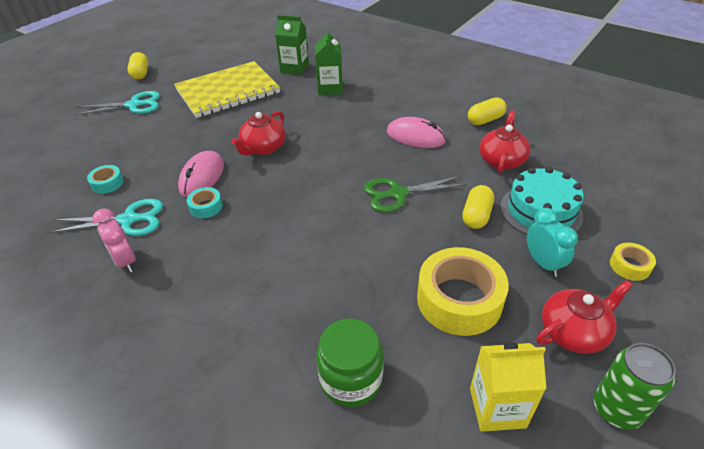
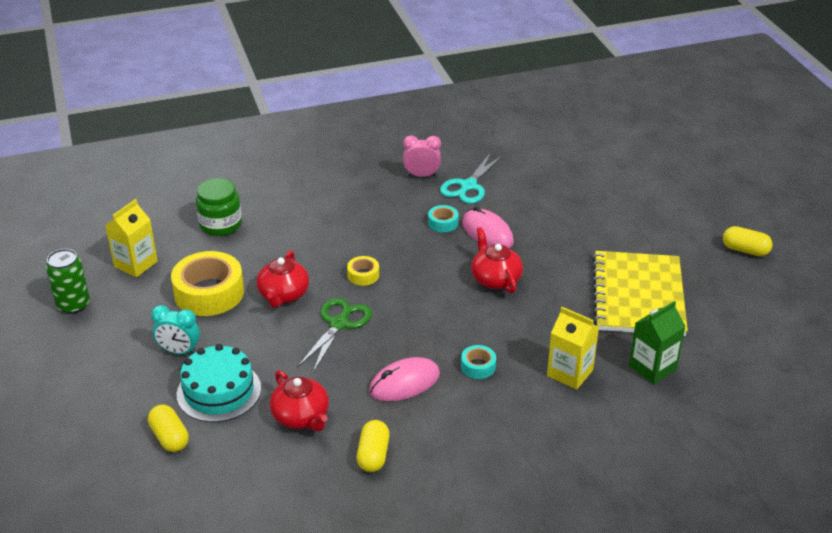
camera: 125 degrees right, 5 degrees down
(107, 183) = (531, 187): turquoise tape -> turquoise tape (478, 366)
(134, 105) = (665, 229): turquoise scissors -> none
(330, 88) = (570, 373): green carton -> yellow carton
(476, 216) = (261, 351): yellow capsule -> yellow capsule (170, 437)
(573, 332) = (124, 324): red teapot -> red teapot (283, 295)
(629, 266) = (117, 394): yellow tape -> yellow tape (363, 275)

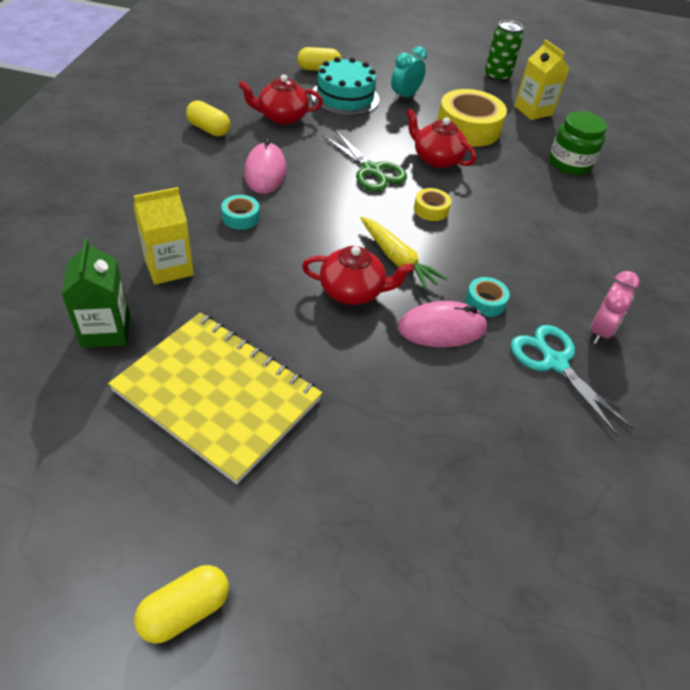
camera: 115 degrees right, 10 degrees up
(441, 271) = (397, 260): none -> yellow carrot

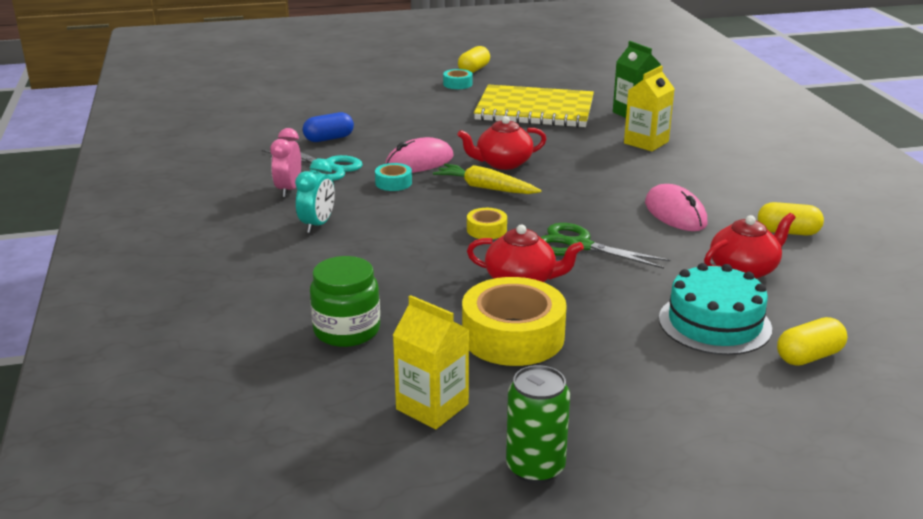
camera: 160 degrees right, 20 degrees down
(241, 217) = (643, 178): turquoise tape -> turquoise tape (457, 84)
(405, 96) = (642, 356): turquoise clock -> turquoise clock (317, 225)
(537, 430) = (329, 139): none -> blue capsule

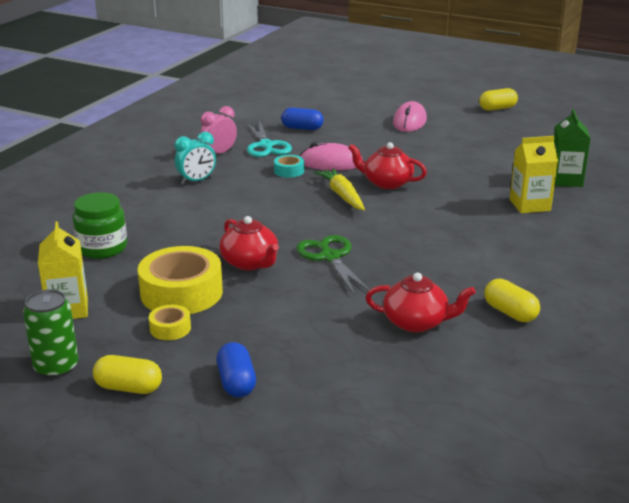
camera: 40 degrees right, 0 degrees up
(457, 84) = (463, 116): turquoise tape -> none
(486, 230) = (290, 223): yellow tape -> yellow tape (170, 328)
(535, 109) = (487, 152): yellow notebook -> none
(675, 213) = (445, 264): pink mouse -> pink mouse (409, 121)
(714, 323) = (320, 345): turquoise cake -> none
(714, 389) = (236, 383): none -> blue capsule
(809, 356) = (342, 398): yellow capsule -> yellow capsule (129, 388)

